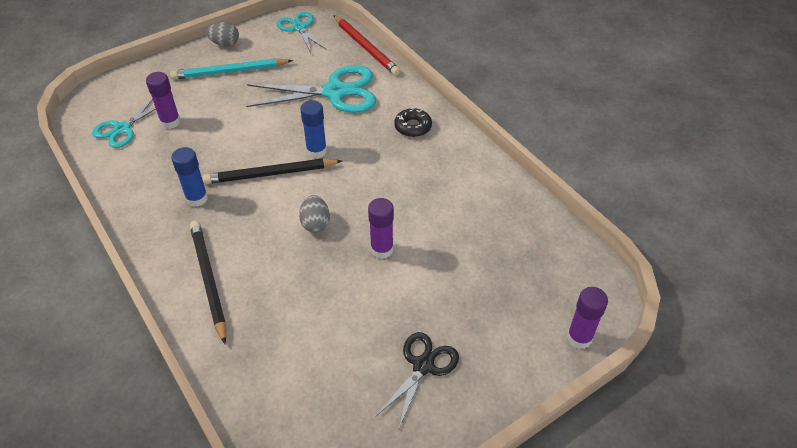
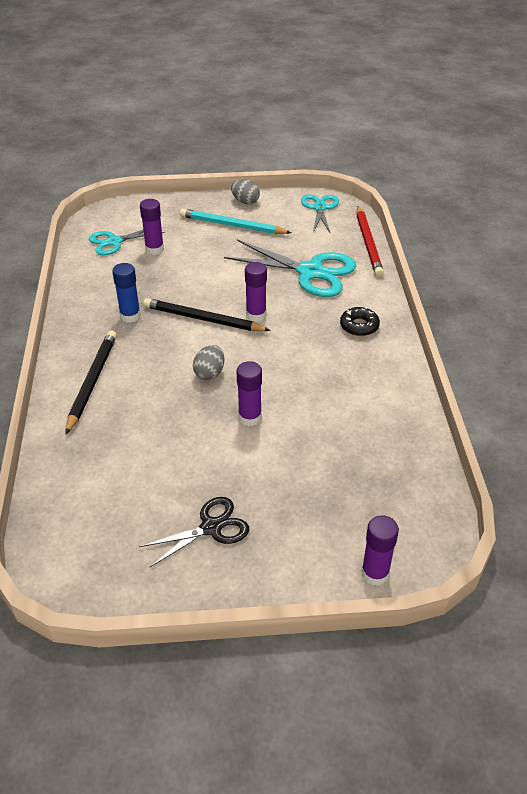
camera: 30 degrees right, 5 degrees down
(316, 151) = (256, 315): blue glue stick -> purple glue stick

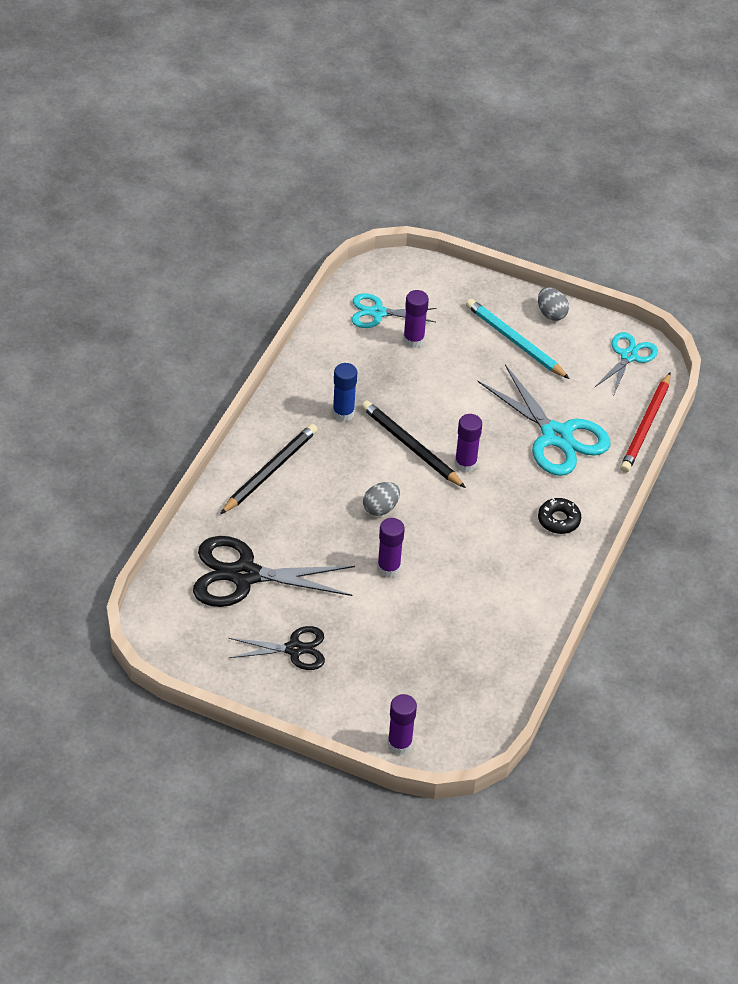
camera: 25 degrees right, 5 degrees up
(120, 479) = (244, 575): none -> black scissors

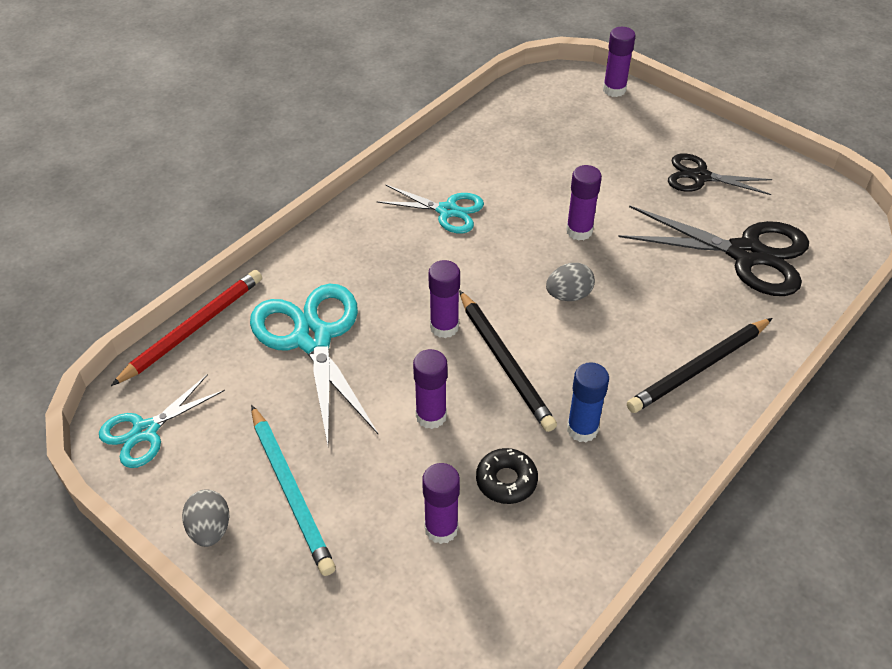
camera: 160 degrees left, 0 degrees up
(378, 313) = (480, 595): turquoise scissors -> turquoise scissors (447, 211)
(448, 401) = (431, 416): none -> purple glue stick
(558, 520) = (365, 243): black donut -> black donut (506, 481)

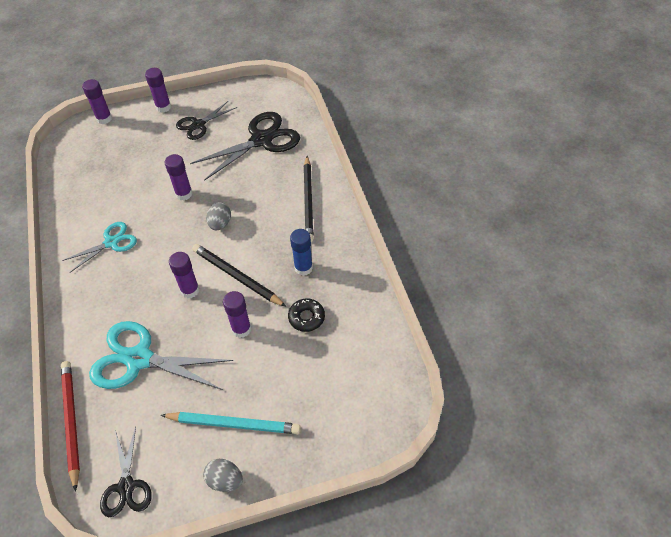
camera: 55 degrees left, 5 degrees up
(145, 431) = (126, 486): turquoise scissors -> black scissors
(441, 529) = (311, 362): purple glue stick -> purple glue stick (163, 107)
(505, 363) = (237, 276): black pencil -> black pencil turned 150 degrees counterclockwise

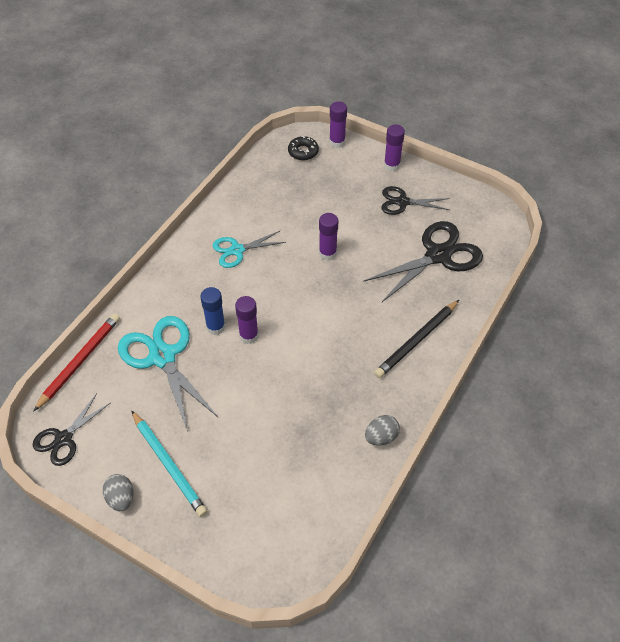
camera: 45 degrees right, 0 degrees up
(111, 242) = (237, 250): turquoise scissors -> turquoise scissors turned 150 degrees clockwise
(220, 224) = (327, 301): grey egg -> grey egg (381, 437)
(237, 276) = (292, 355): black pencil -> none
(241, 329) = (250, 399): purple glue stick -> none
(261, 140) = (438, 255): black scissors -> black scissors turned 45 degrees counterclockwise
(303, 268) = (348, 393): blue glue stick -> blue glue stick (216, 327)
(306, 317) = (305, 435): black donut -> black donut (303, 152)

